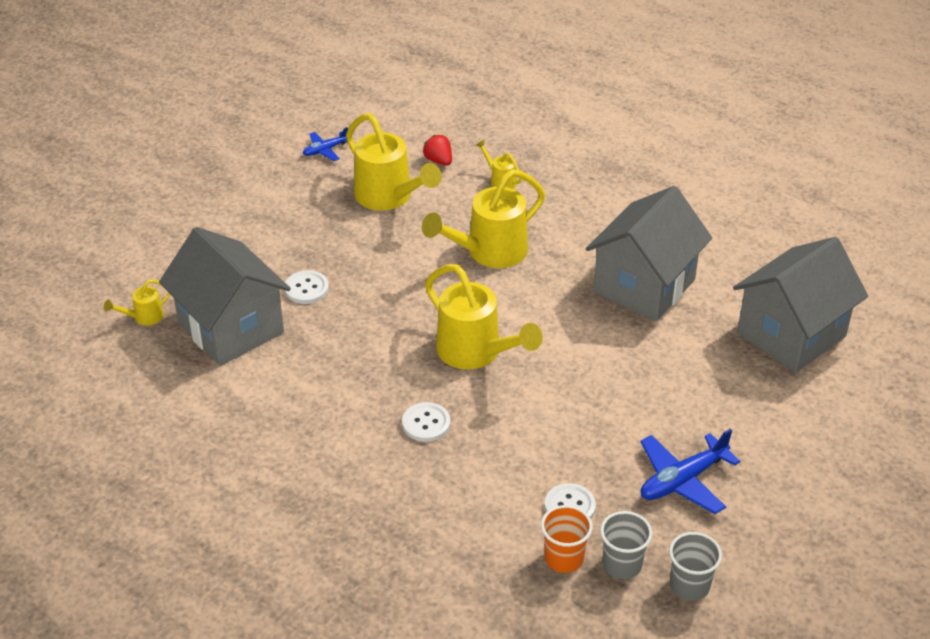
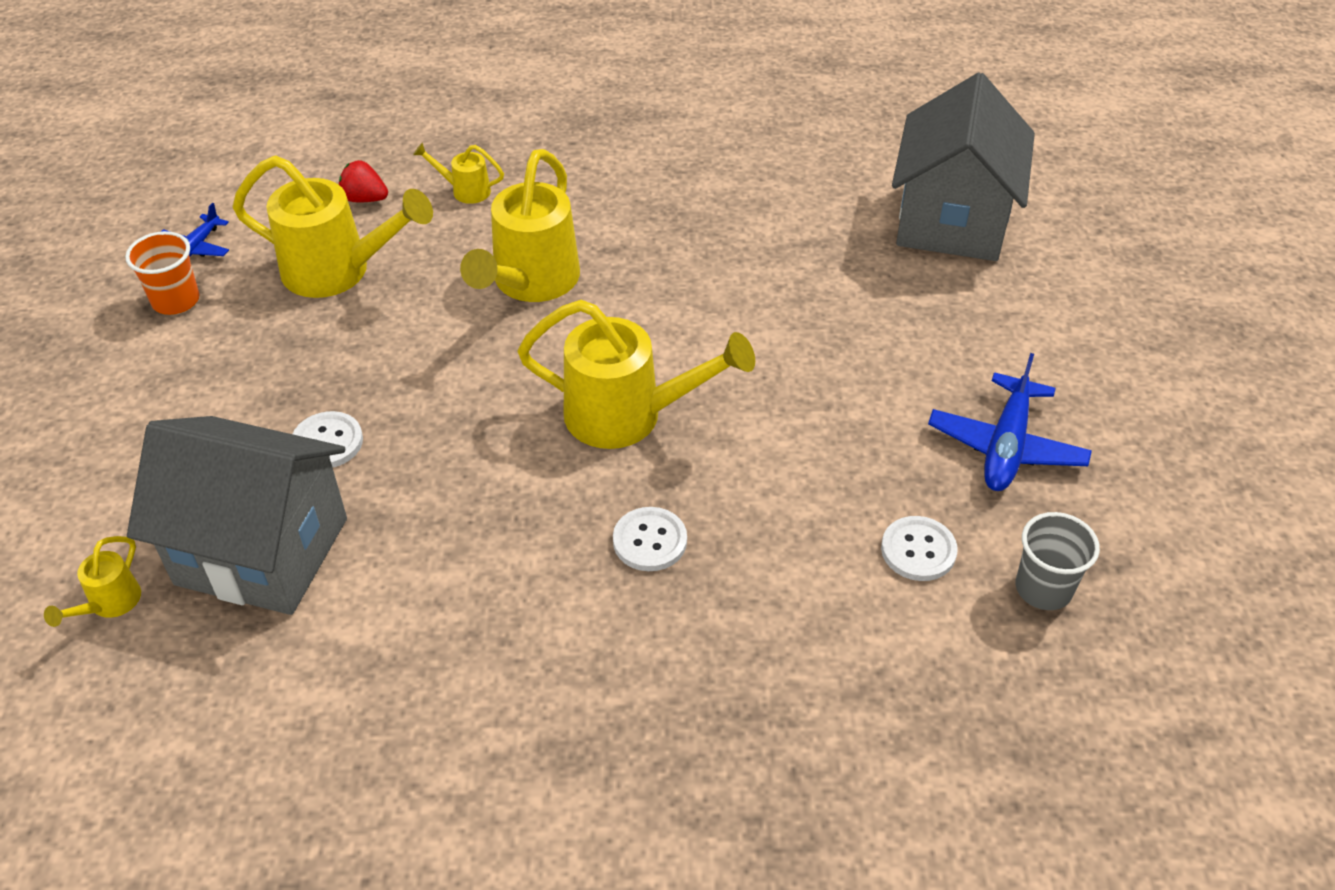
camera: 35 degrees left, 5 degrees up
(564, 558) = (974, 621): orange cup -> orange cup (176, 300)
(644, 286) = (748, 239): grey house -> none
(689, 585) = (1136, 570): grey cup -> none

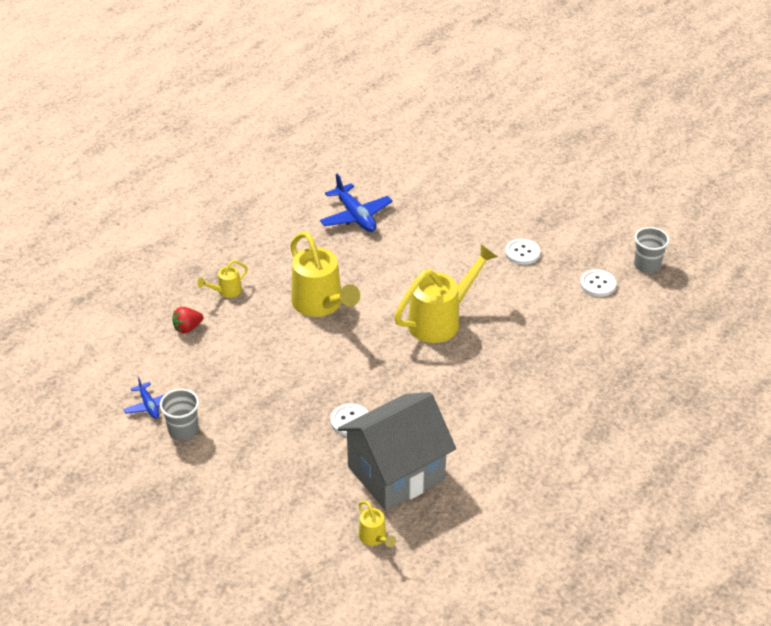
camera: 50 degrees left, 5 degrees down
(176, 300) = (183, 430): orange cup -> grey cup
(338, 271) = (232, 363): yellow watering can -> none
(650, 541) = (517, 352): white button -> white button (522, 253)
(951, 221) = (435, 163): grey house -> none
(1006, 446) = (572, 230): blue plane -> blue plane (355, 216)

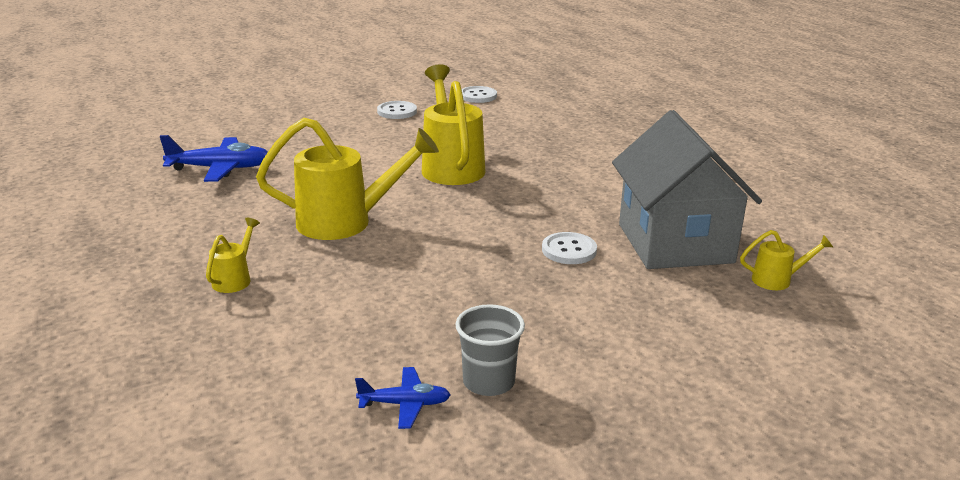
camera: 65 degrees left, 15 degrees down
(187, 328) = (270, 328): red strawberry -> none
(226, 291) = (234, 279): yellow watering can -> yellow watering can turned 150 degrees counterclockwise
(647, 265) = (475, 76): grey cup -> none

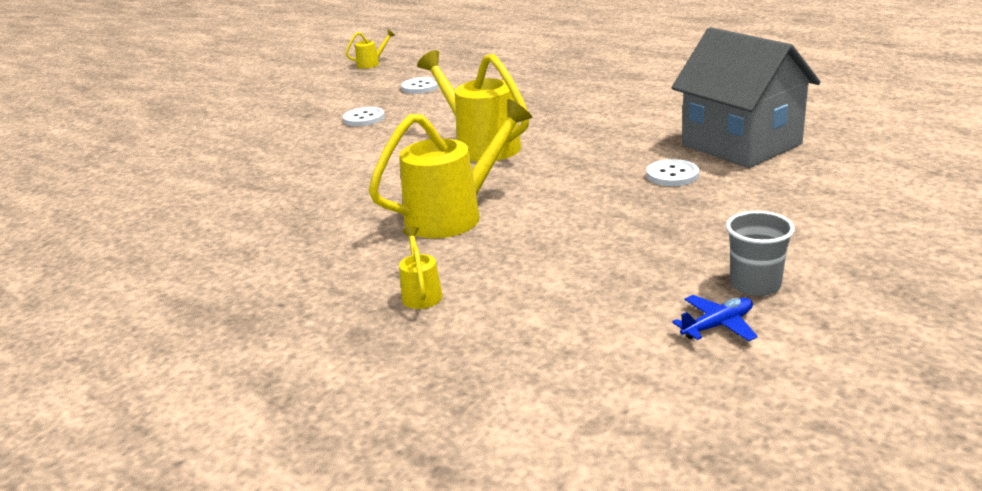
camera: 25 degrees left, 0 degrees up
(220, 169) = (258, 213): blue plane -> none
(777, 280) = (845, 145): yellow watering can -> yellow watering can (371, 64)

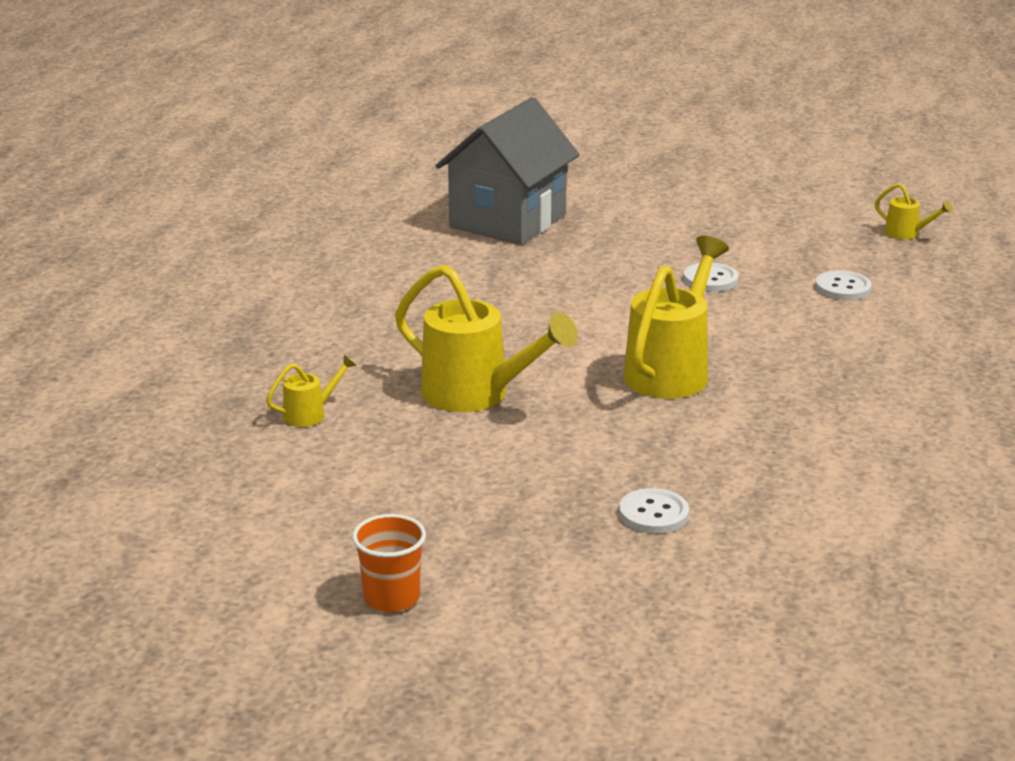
camera: 65 degrees right, 0 degrees up
(717, 326) = (302, 582): blue plane -> none
(741, 145) = (785, 555): grey house -> grey house (508, 221)
(755, 285) = (391, 598): grey cup -> orange cup

